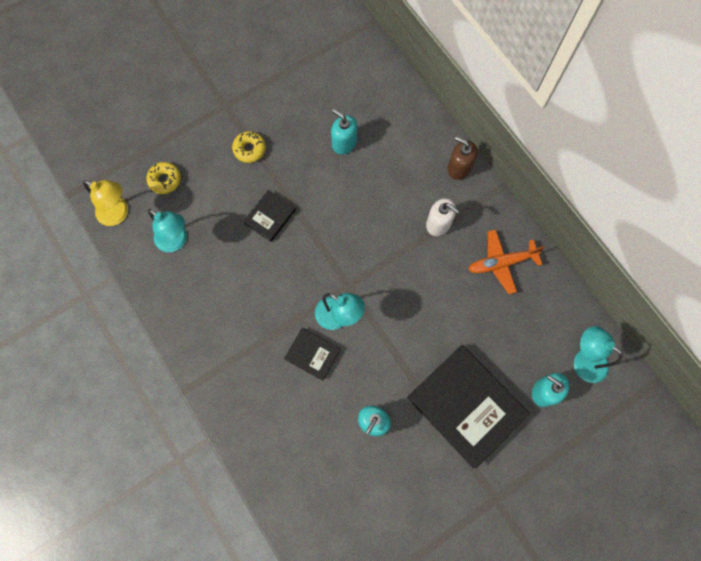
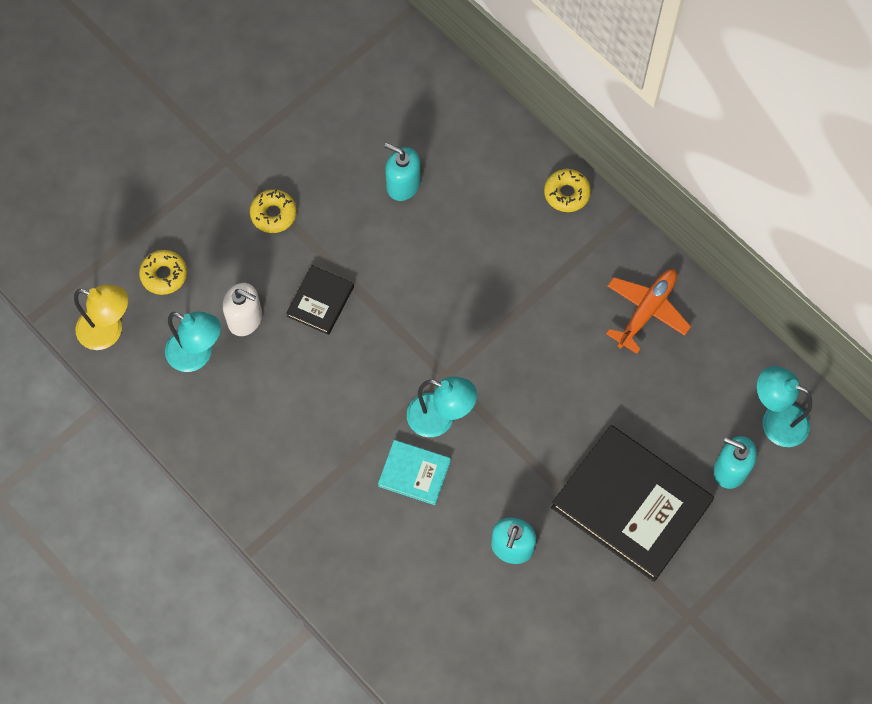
camera: 10 degrees left, 5 degrees down
(312, 354) = (414, 473): black book -> turquoise book
(438, 223) = (552, 273): white soap dispenser -> white soap dispenser (245, 319)
(459, 168) = (566, 193): brown soap dispenser -> yellow donut
(502, 263) = (646, 311): orange plane -> orange plane turned 150 degrees clockwise

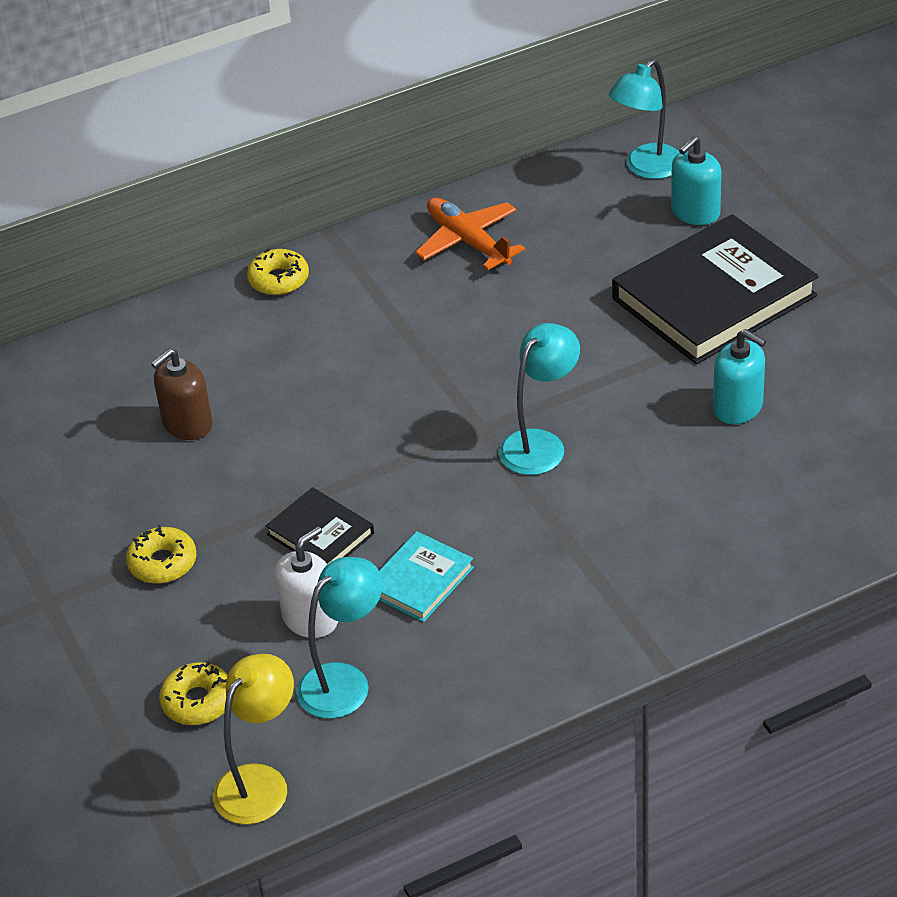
camera: 70 degrees left, 25 degrees down
(403, 184) = (187, 424): turquoise soap dispenser -> brown soap dispenser
(414, 473) = (608, 481): turquoise book -> turquoise book (420, 581)

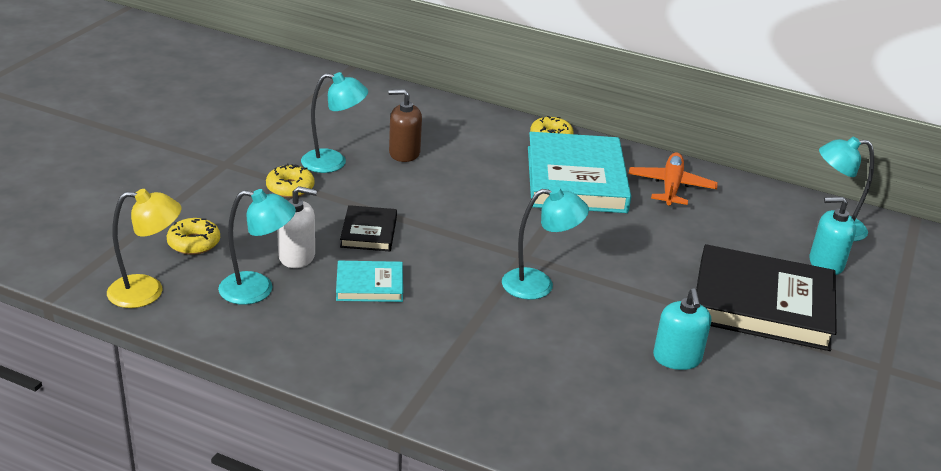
camera: 45 degrees right, 10 degrees down
(145, 498) = (333, 162): none -> turquoise lamp
(382, 308) = (575, 179): none -> turquoise book

